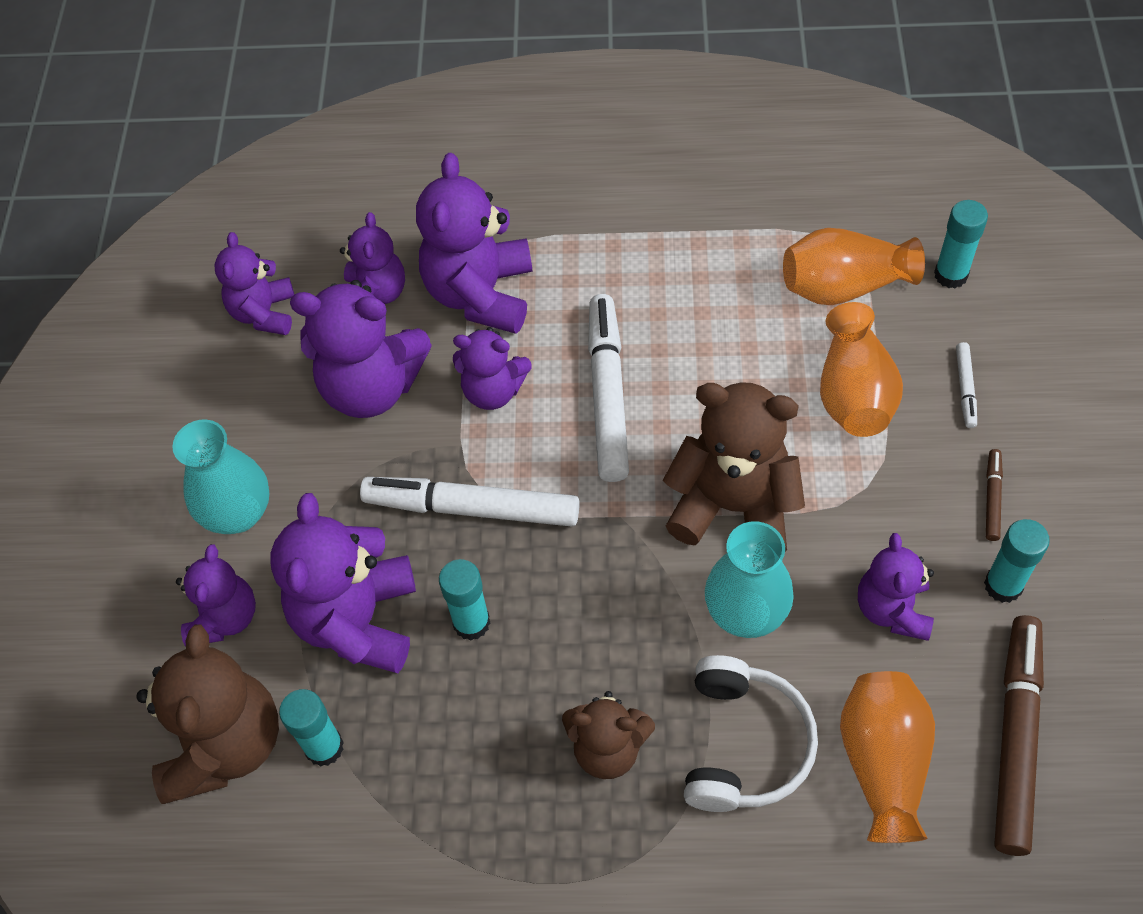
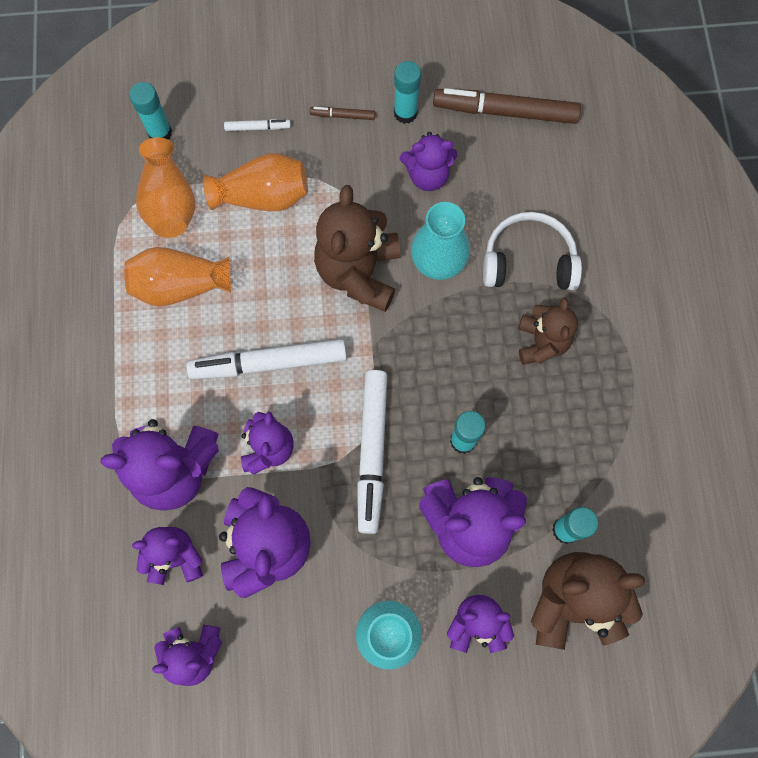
camera: 100 degrees left, 15 degrees up
(883, 763) = (530, 183): orange vase -> orange vase (180, 286)

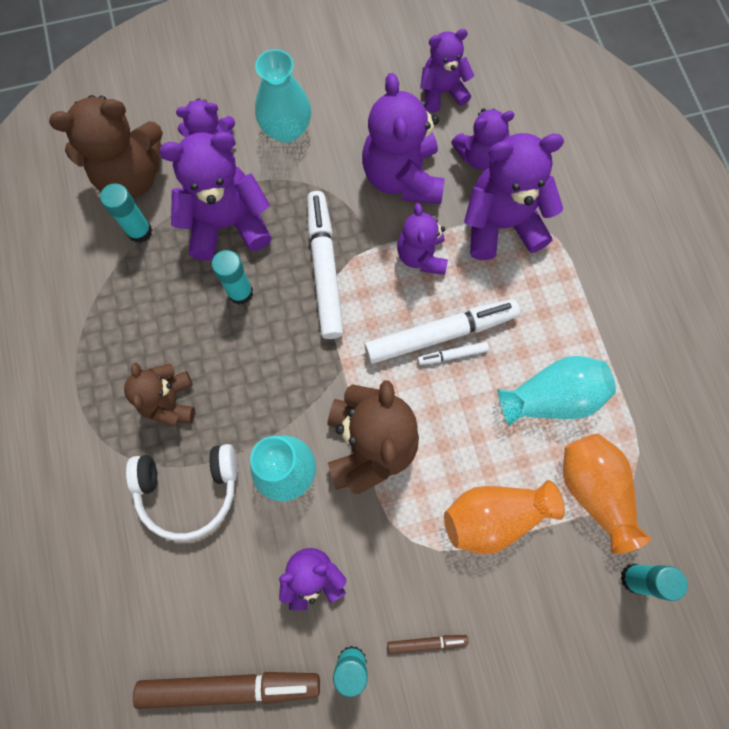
camera: 170 degrees right, 0 degrees up
(180, 286) = (551, 397): orange vase -> turquoise vase
(257, 128) = (523, 606): white marker -> white marker (452, 355)

